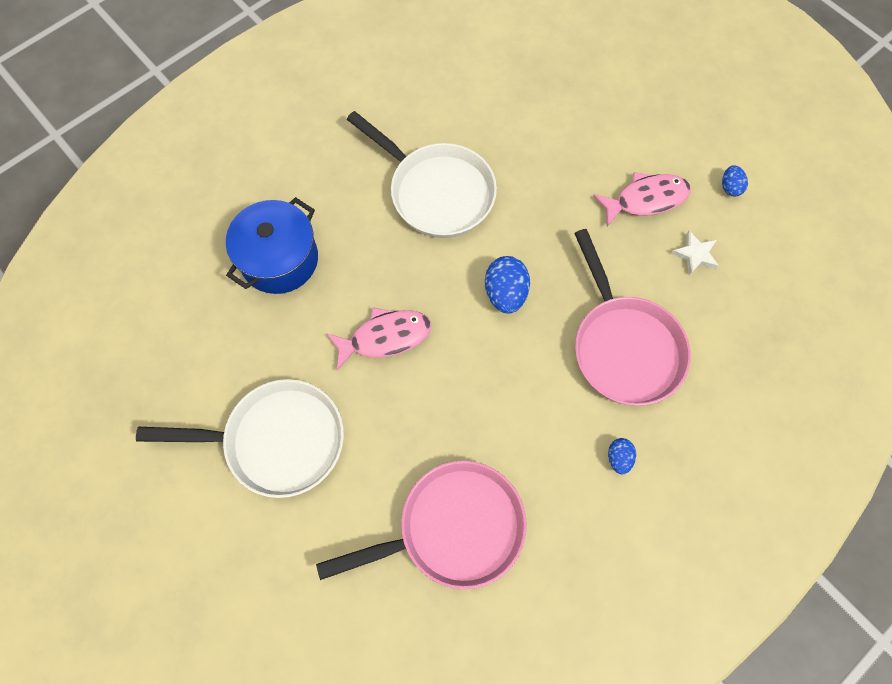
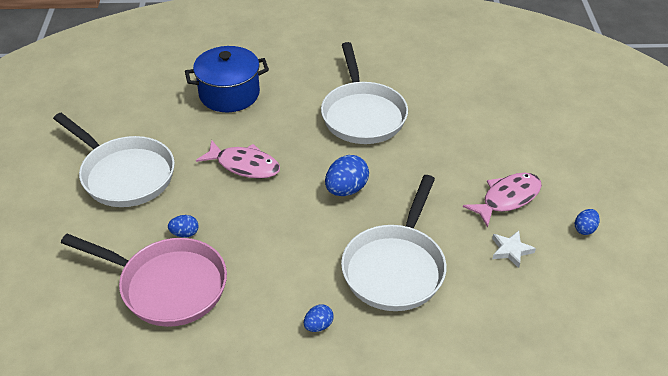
camera: 40 degrees right, 25 degrees down
(409, 460) = (185, 233): none -> blue egg
(624, 347) = (395, 268): pink pan -> white pan
(646, 199) = (507, 198): pink fish -> pink fish turned 60 degrees counterclockwise

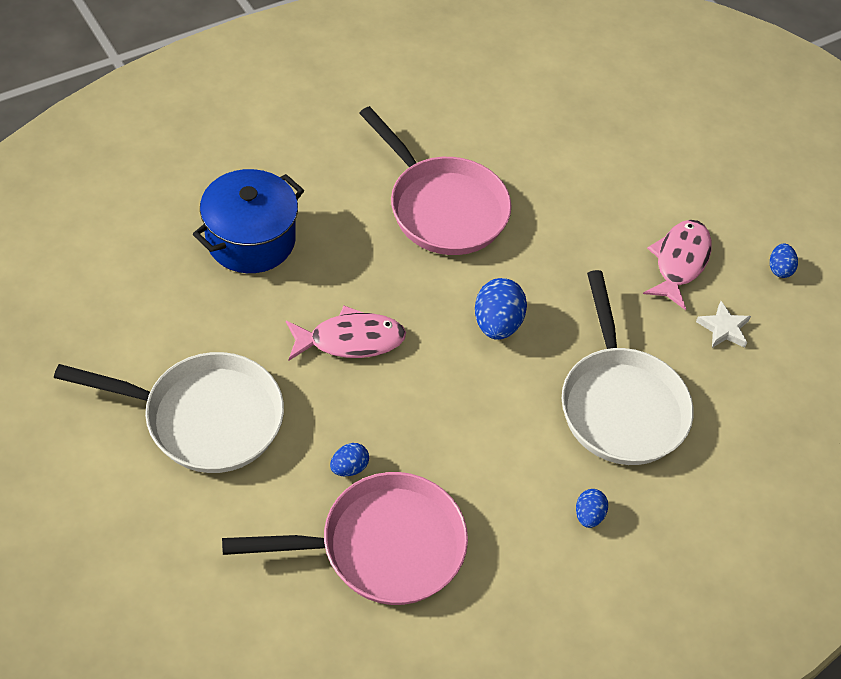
camera: 35 degrees left, 10 degrees up
(362, 115) = (443, 208): white pan -> pink pan

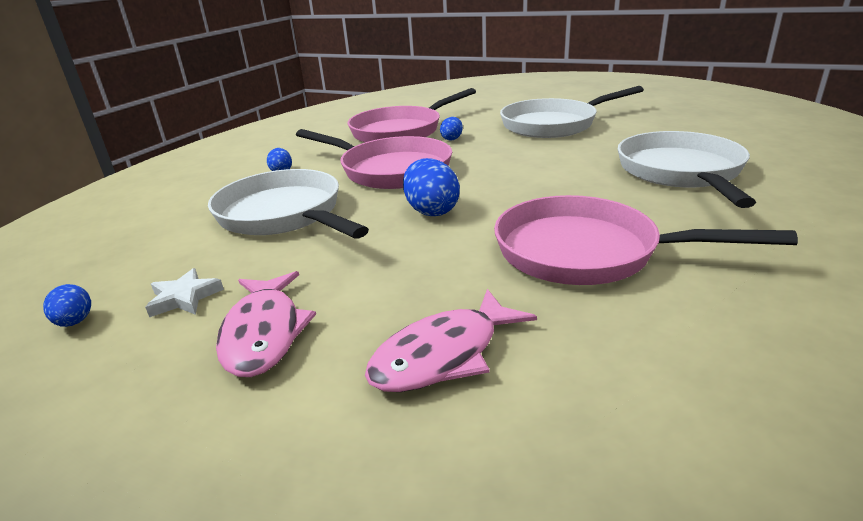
camera: 155 degrees right, 25 degrees down
(250, 240) = (681, 172): blue pot -> white pan
(350, 340) = (526, 167): pink fish -> pink fish (443, 355)
(476, 431) = (390, 170): none -> pink pan
(779, 269) = (90, 398): blue egg -> blue egg (75, 322)

